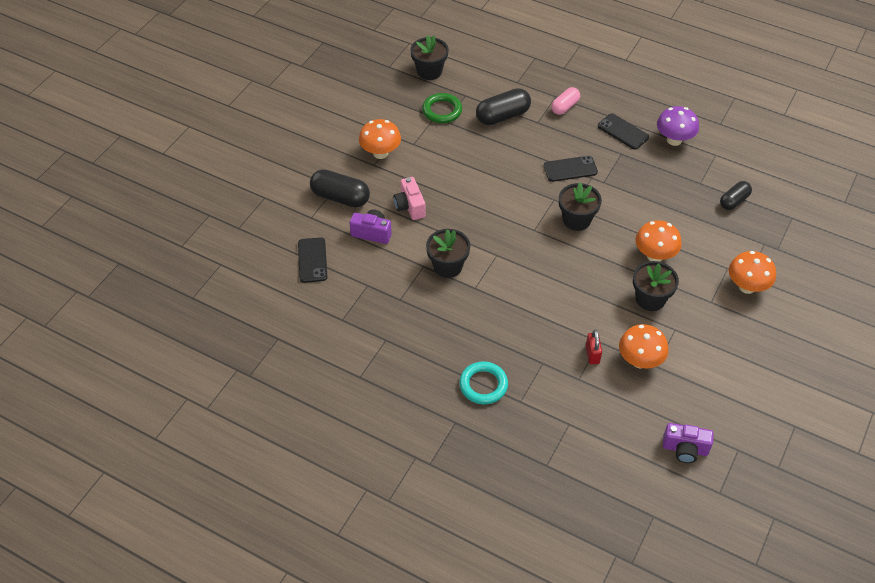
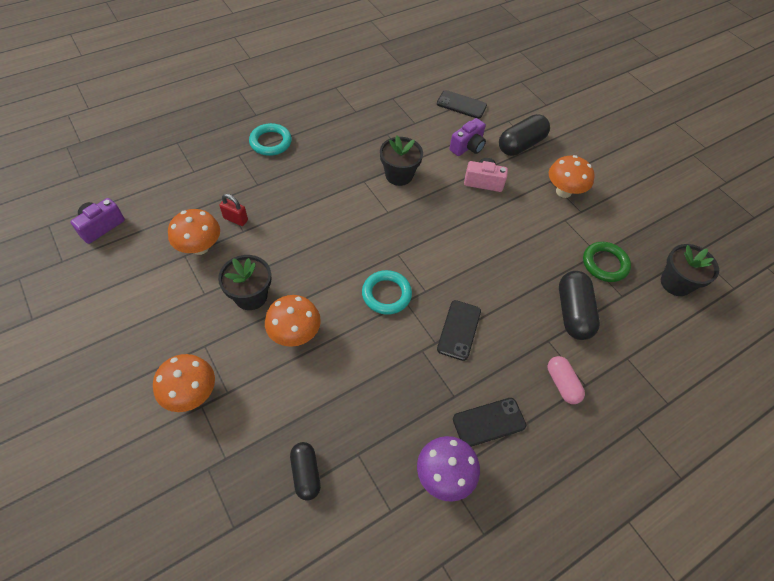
camera: 115 degrees right, 5 degrees up
(576, 220) = (386, 294): black flower pot -> turquoise ring

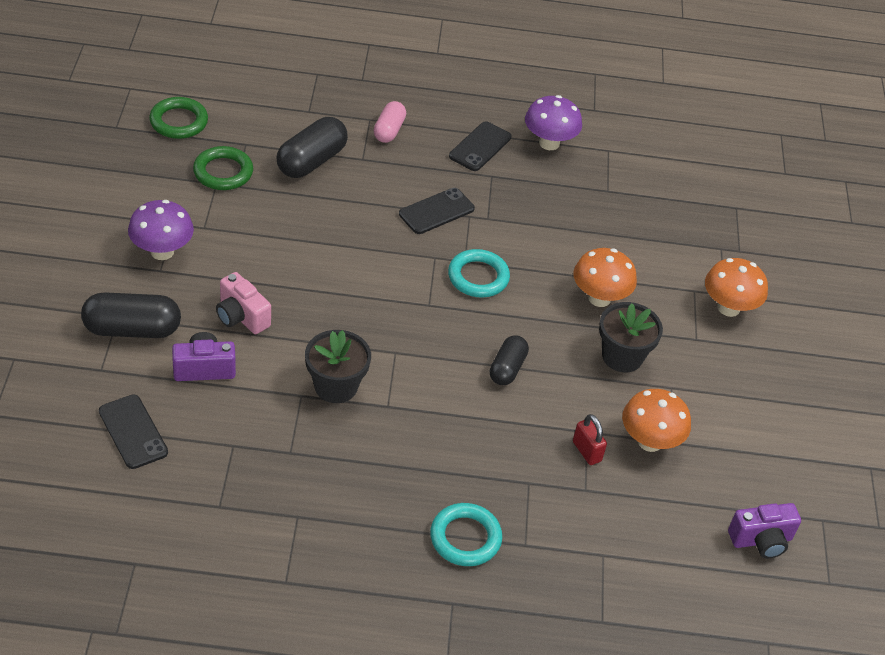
camera: 145 degrees left, 10 degrees down
(306, 473) = (659, 204): black capsule -> black capsule (507, 368)
(489, 422) = (480, 147): black phone -> black phone turned 75 degrees counterclockwise
(563, 191) = (162, 251): orange mushroom -> purple mushroom
(675, 283) = (179, 122): black flower pot -> green ring

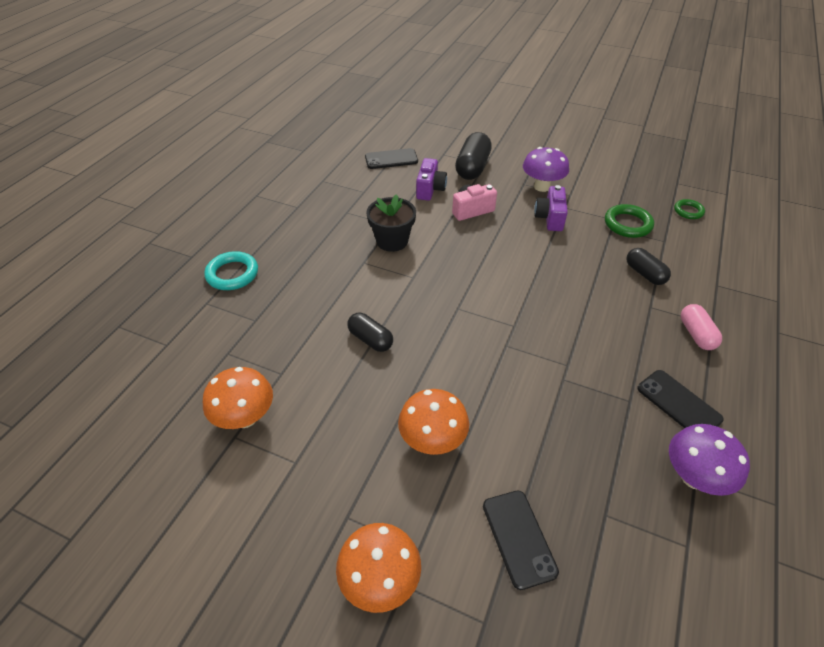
camera: 115 degrees right, 0 degrees up
(179, 122) = (688, 211): green ring -> green ring, size x0.63
(311, 161) = (644, 274): black capsule -> black capsule, size x0.63
(389, 130) = (696, 334): pink capsule -> pink capsule turned 45 degrees clockwise
(436, 211) = (575, 341): black phone -> black phone (519, 538)
(478, 277) = (483, 349): turquoise ring -> none
(587, 451) = (261, 366): red padlock -> none
(622, 356) = (350, 432): black flower pot -> none
(761, 540) = (93, 467): purple camera -> purple camera (550, 218)

